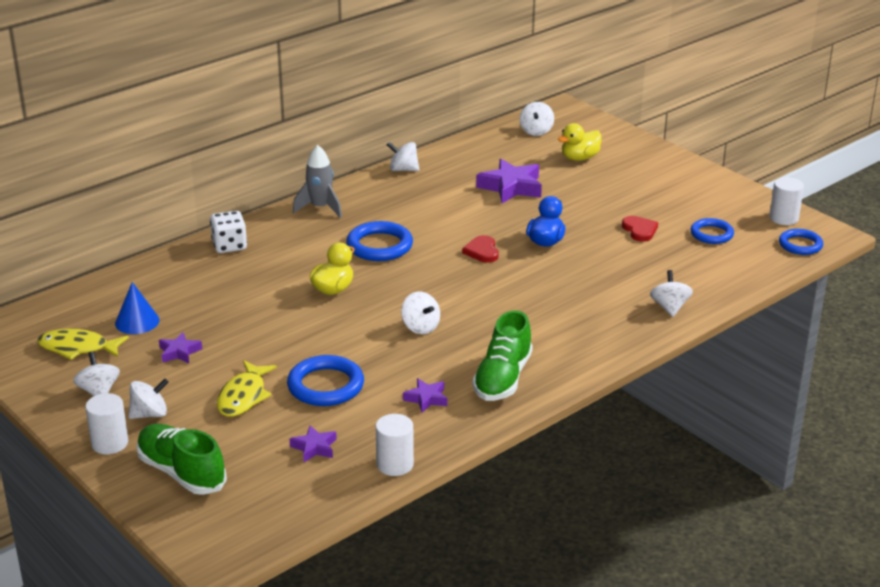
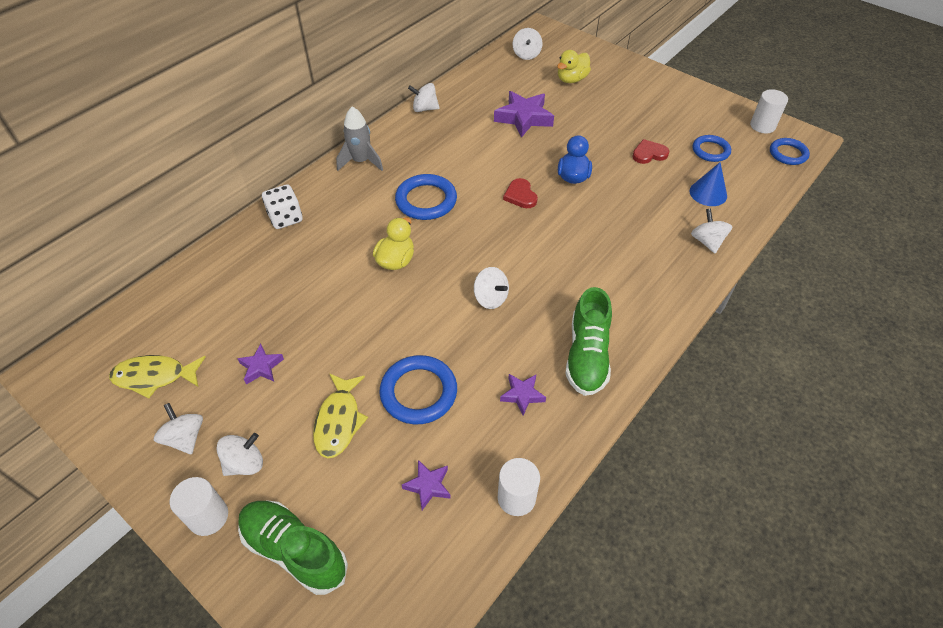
camera: 10 degrees left, 20 degrees up
(137, 321) = (211, 330): blue cone -> blue cone (708, 193)
(639, 230) = (649, 154): red heart -> red heart turned 75 degrees counterclockwise

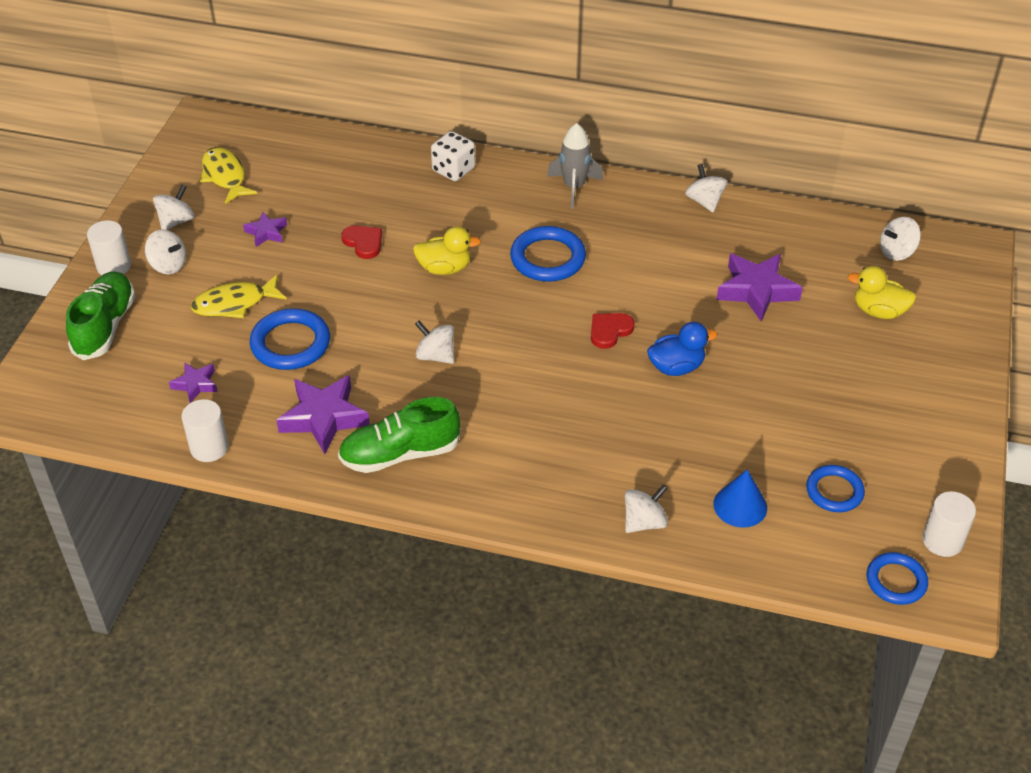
camera: 65 degrees right, 5 degrees down
(490, 298) = (435, 356): white spinning top -> white spinning top turned 105 degrees clockwise
(522, 395) = (324, 418): purple star -> purple star, size x1.85
(649, 154) = (777, 428): red heart -> red heart (363, 243)

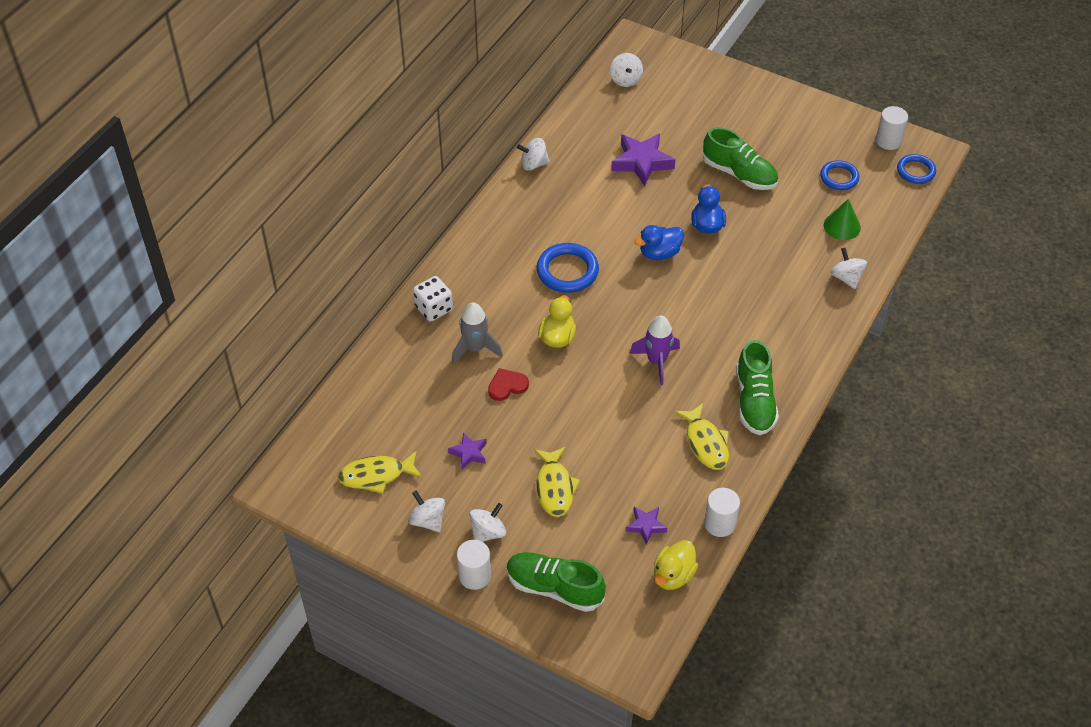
camera: 75 degrees left, 5 degrees up
(290, 343) = (616, 454): blue ring -> none
(324, 418) = (705, 443): purple star -> yellow fish
(435, 356) = (656, 361): white spinning top -> purple rocket
(574, 187) = (487, 236): grey rocket -> grey rocket (475, 348)
(609, 331) = (659, 253): red heart -> blue duck
(740, 505) = (842, 226): blue cone -> green cone
(785, 385) = (739, 174): none -> green shoe
(878, 311) = (682, 107): yellow duck -> yellow duck (673, 575)

